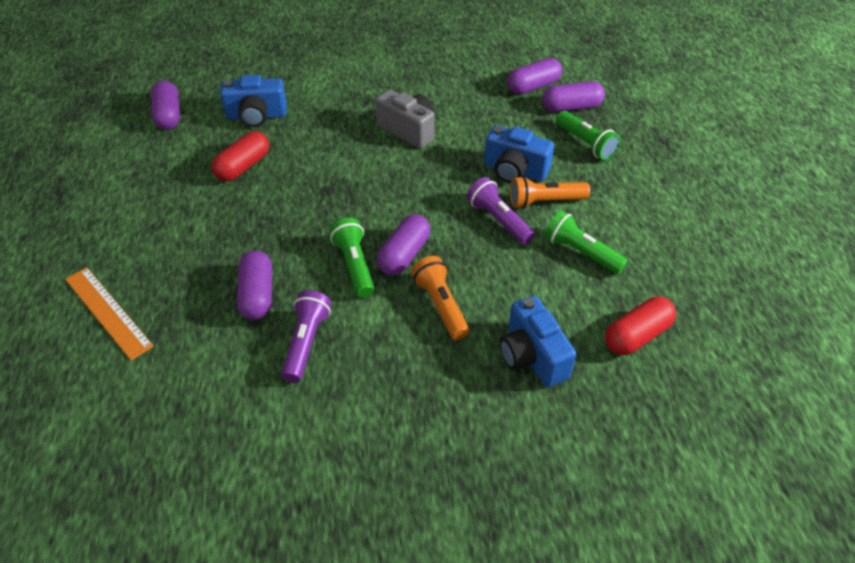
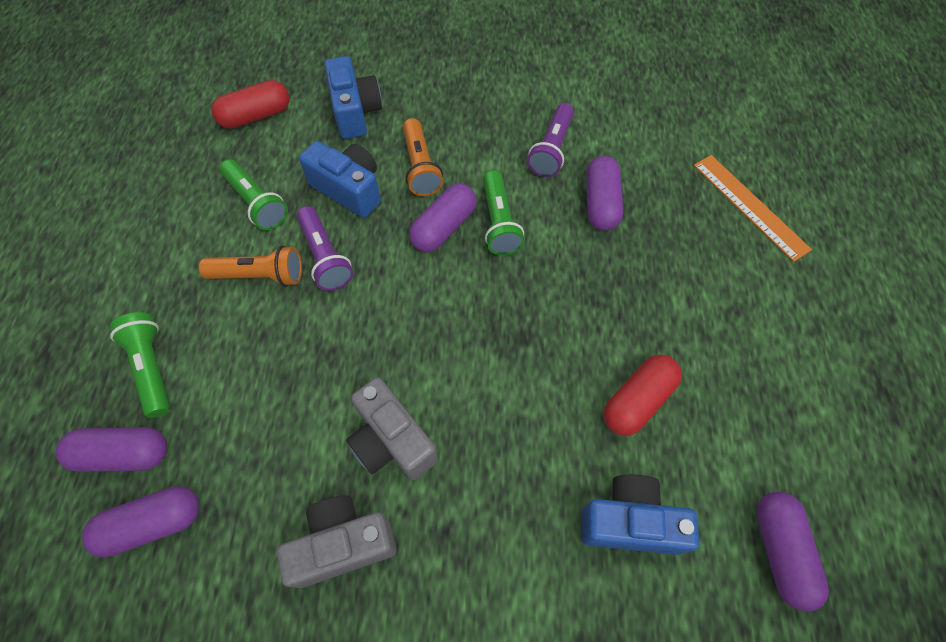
camera: 170 degrees left, 15 degrees up
(423, 91) = (342, 544): none -> grey camera
(514, 171) = (272, 332): blue camera -> blue camera (349, 189)

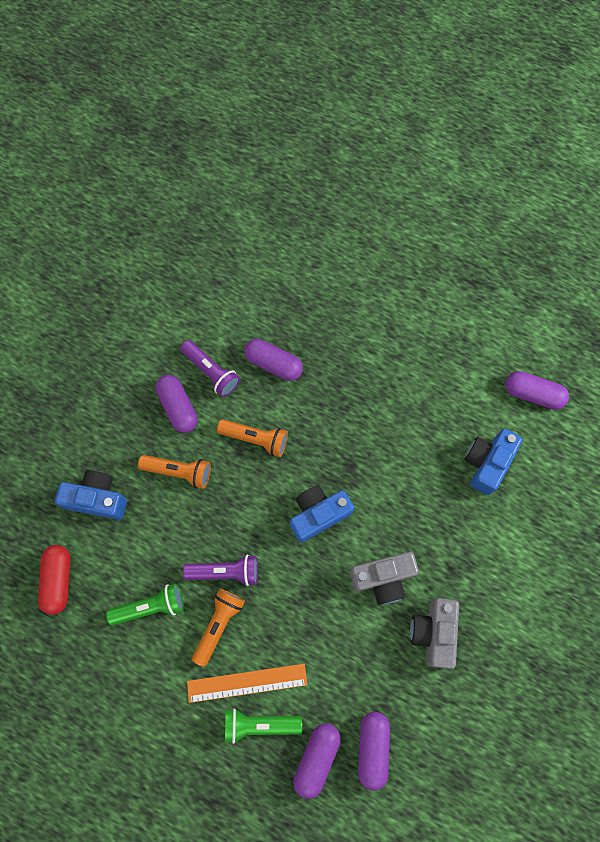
camera: 65 degrees left, 10 degrees up
(349, 189) = (173, 532): blue camera -> blue camera (318, 514)
(444, 227) = (241, 478): purple capsule -> purple capsule (178, 407)
(498, 222) = (255, 439): green flashlight -> orange flashlight
(637, 400) = (421, 419): red capsule -> none
(749, 206) = (322, 273): orange ruler -> orange ruler (247, 683)

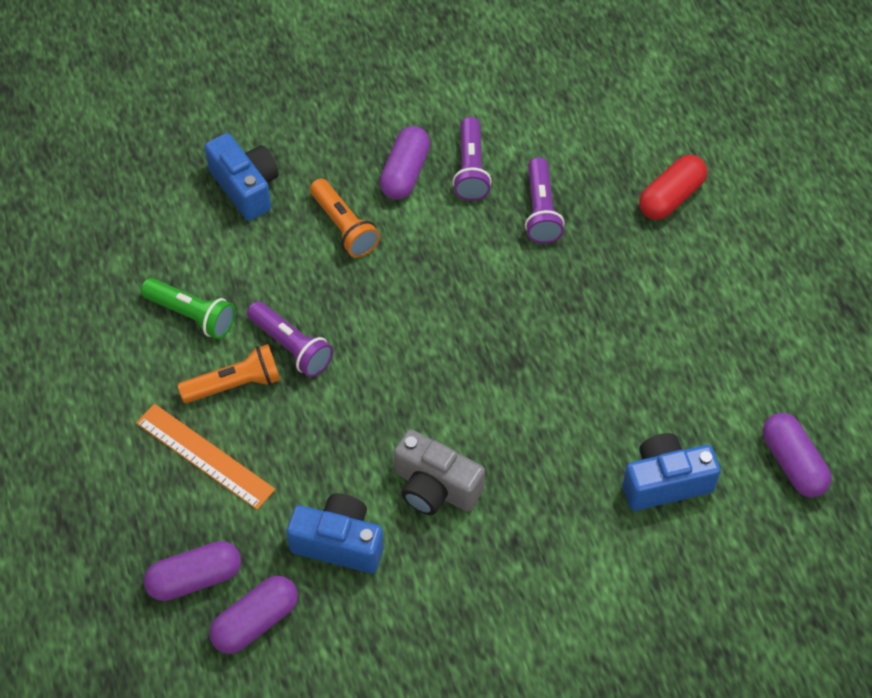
camera: 45 degrees right, 15 degrees down
(58, 580) = (139, 223): red capsule -> red capsule (671, 197)
(255, 439) = (448, 260): orange flashlight -> none
(259, 723) = (177, 500): green flashlight -> none
(273, 364) = (540, 211): purple capsule -> purple flashlight
(318, 514) = (435, 376): blue camera -> blue camera (339, 543)
(433, 632) = (431, 580): grey camera -> none

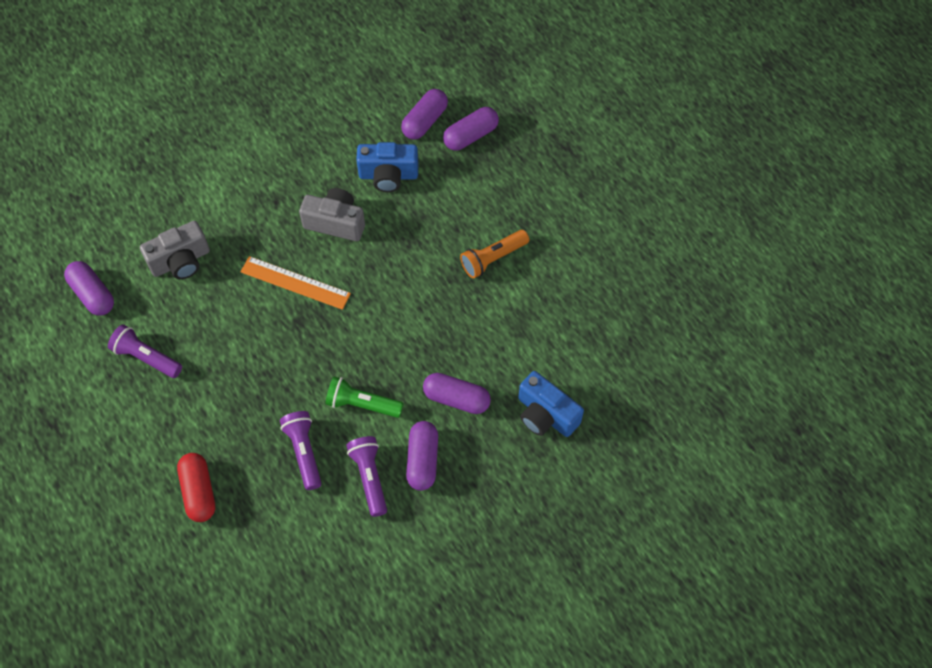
camera: 165 degrees right, 5 degrees up
(192, 315) = (543, 300): green flashlight -> green flashlight (362, 404)
(204, 456) = (494, 207): orange ruler -> orange ruler (295, 282)
(291, 347) = (463, 294): purple flashlight -> purple flashlight (146, 357)
(344, 227) = (456, 398): orange flashlight -> purple capsule
(665, 482) = (181, 261): blue camera -> grey camera
(671, 197) = (199, 491): red capsule -> red capsule turned 45 degrees counterclockwise

